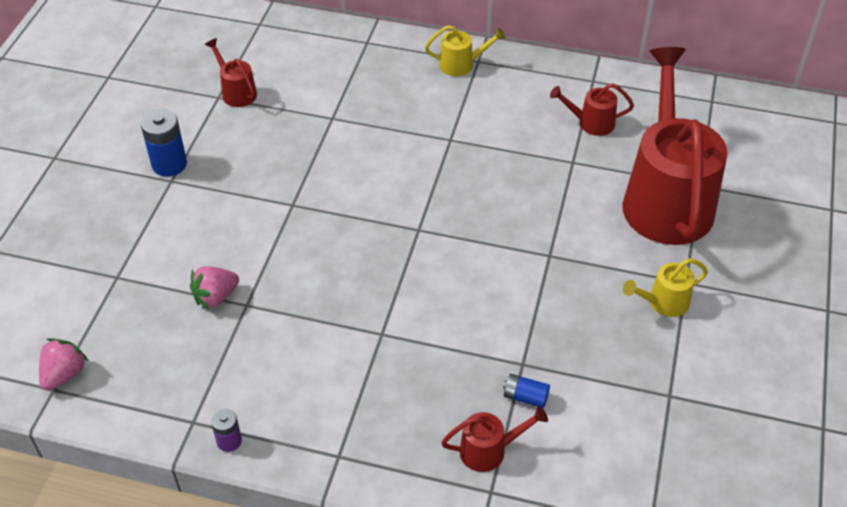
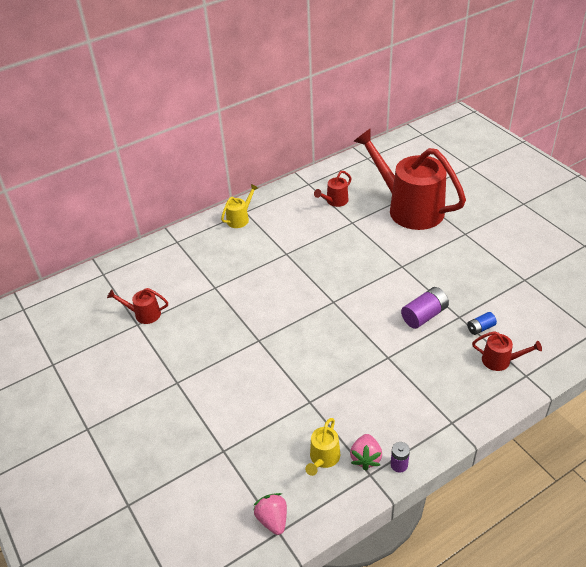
camera: 45 degrees left, 5 degrees down
(169, 164) = (163, 376): blue battery -> none
(215, 297) = (289, 412): pink strawberry -> pink strawberry (366, 458)
(487, 327) = (424, 315): none -> purple battery
(489, 450) = (500, 360): red watering can -> red watering can turned 75 degrees clockwise
(663, 302) = (469, 248): yellow watering can -> yellow watering can (323, 458)

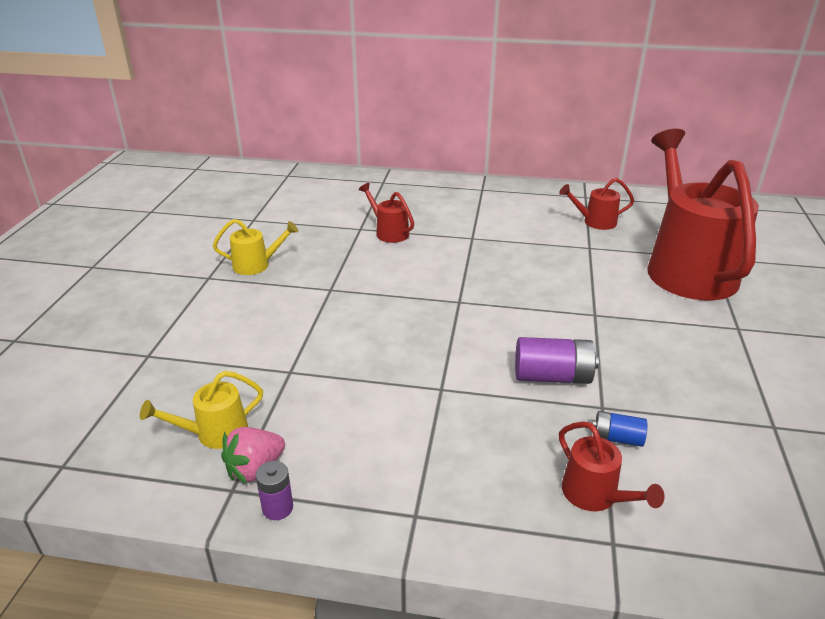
camera: 40 degrees right, 10 degrees down
(143, 314) = (269, 216): red watering can -> red watering can (388, 232)
(240, 218) = (468, 192): yellow watering can -> yellow watering can (257, 265)
(272, 520) = (77, 449): pink strawberry -> none

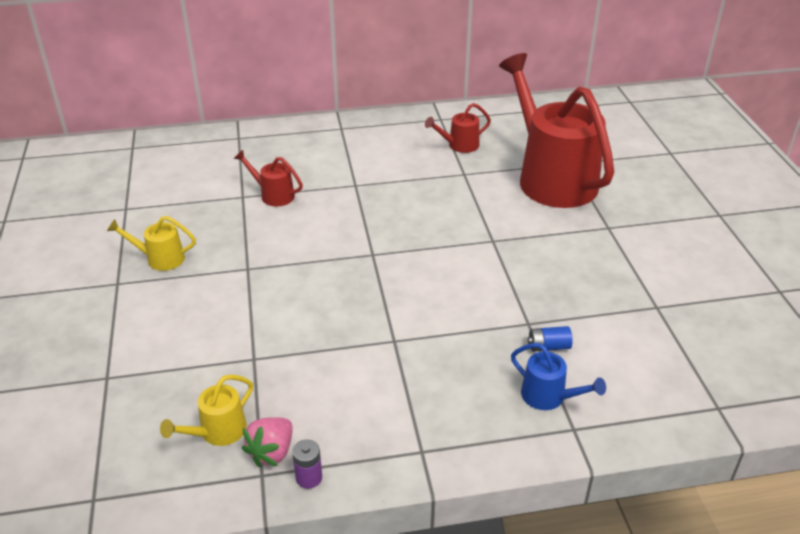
camera: 20 degrees left, 5 degrees up
(257, 265) = (160, 259): yellow watering can -> yellow watering can turned 150 degrees counterclockwise
(552, 376) = (480, 306): purple battery -> none
(595, 496) = (549, 397): red watering can -> blue watering can

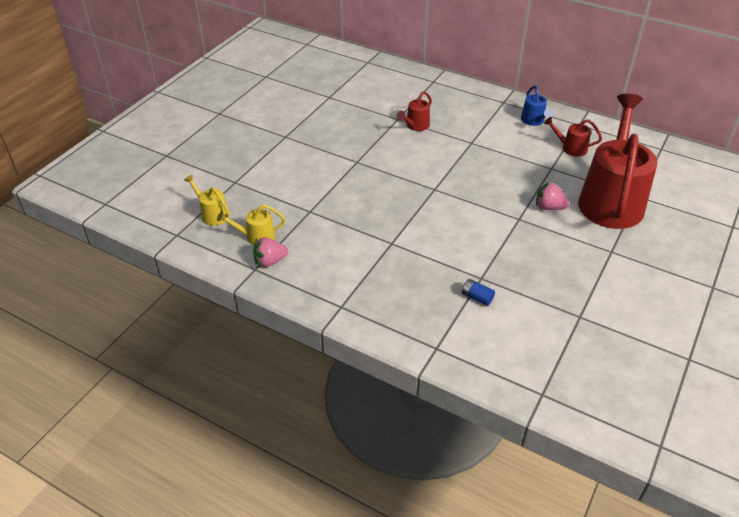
camera: 40 degrees right, 5 degrees up
(160, 259) = (318, 133): yellow watering can -> yellow watering can (212, 214)
(273, 195) = (415, 126): red watering can -> red watering can turned 120 degrees counterclockwise
(309, 478) = (274, 284): purple battery -> none
(507, 214) = (549, 207): none -> pink strawberry
(549, 397) = (442, 323): blue watering can -> blue watering can (534, 121)

